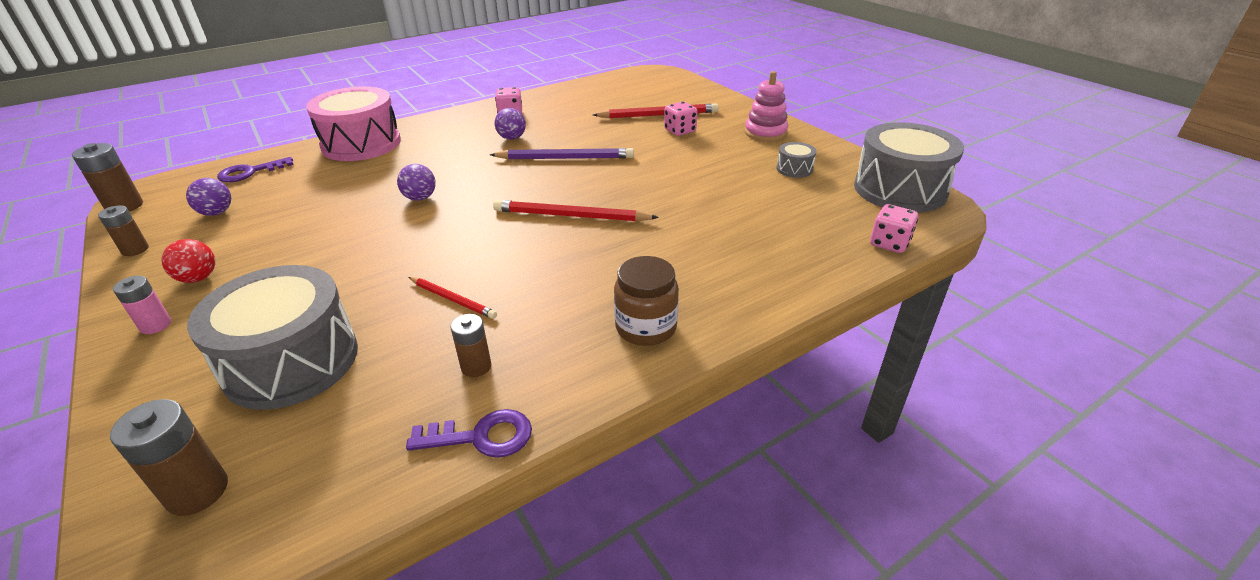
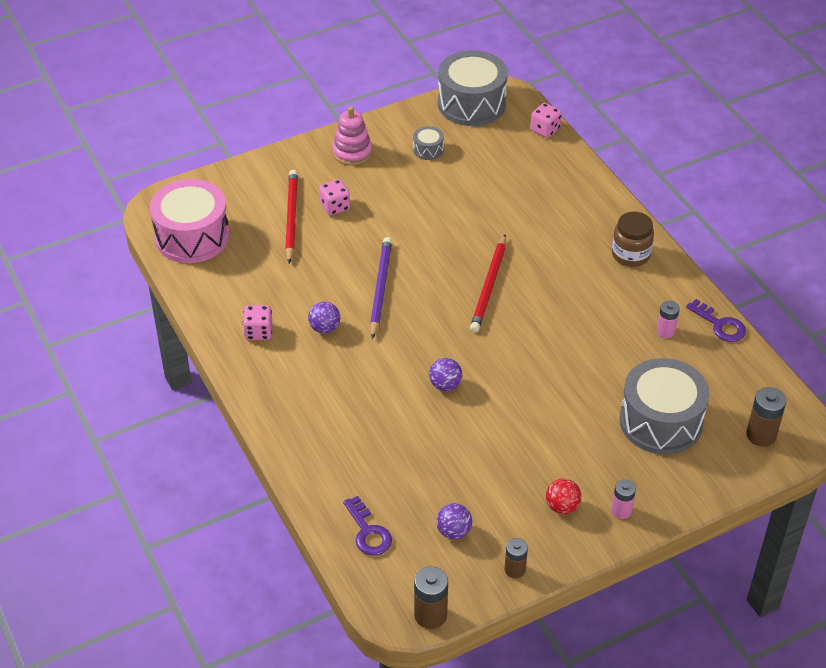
camera: 85 degrees left, 10 degrees up
(361, 144) = (313, 451): pink drum -> pink drum (192, 236)
(453, 299) = (597, 348): red pencil -> none
(476, 367) = (665, 331): brown battery -> pink battery
(482, 437) = (720, 325): purple key -> purple key turned 135 degrees clockwise

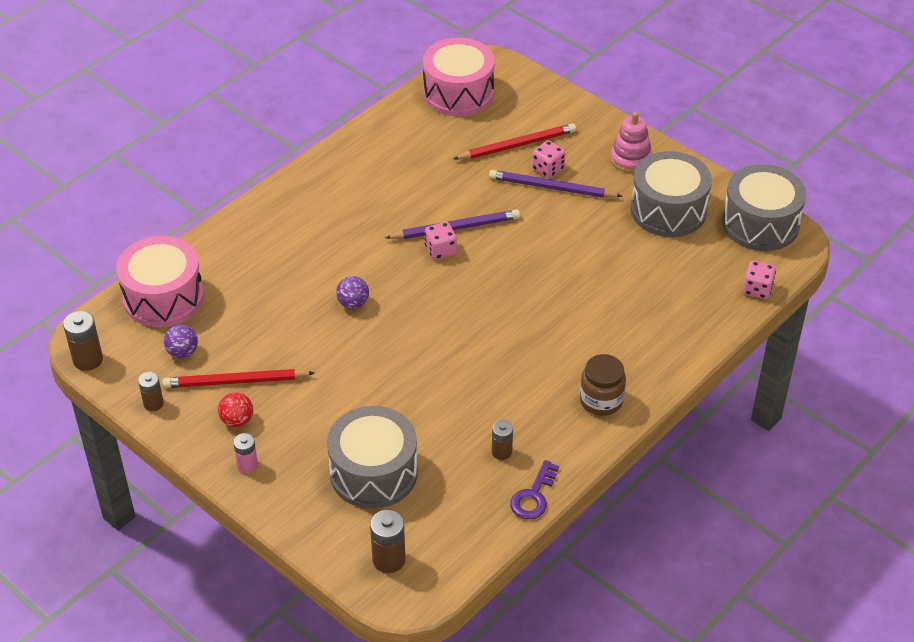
camera: 70 degrees right, 0 degrees up
(258, 332) = (363, 167): pink dice -> pink dice (440, 250)
(324, 328) = (387, 206): purple ball -> none
(361, 211) = (551, 188): none -> purple pencil
(368, 532) = (163, 297): purple key -> pink drum
(428, 150) = (668, 210): grey drum -> grey drum, size x2.32
(489, 286) = (497, 302): red pencil -> red pencil (235, 382)
(665, 331) = (501, 452): pink battery -> brown battery

